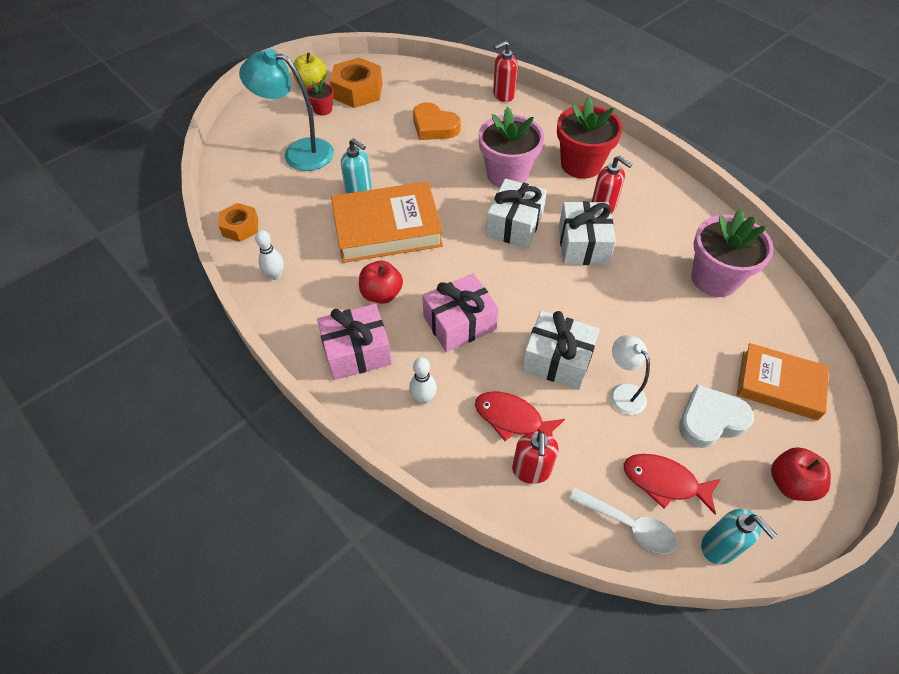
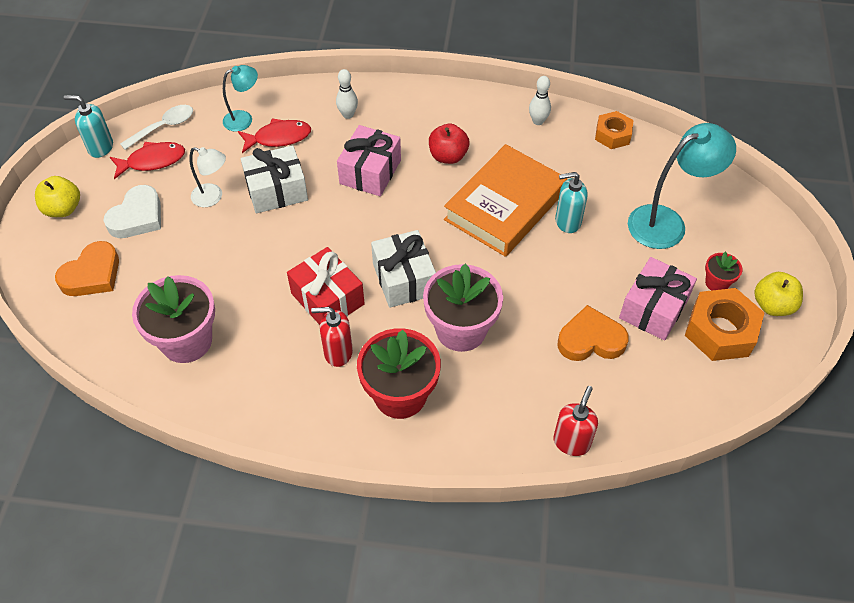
camera: 140 degrees right, 0 degrees up
(357, 352) = (421, 113): pink gift -> pink gift (653, 309)
(531, 470) = (244, 119): red soap dispenser -> turquoise lamp
(583, 245) = (327, 299): white gift -> red gift
(628, 525) = (163, 127): white spoon -> white spoon turned 150 degrees clockwise
(779, 385) = (92, 274): orange book -> orange heart
(790, 483) = (63, 209): red apple -> yellow apple

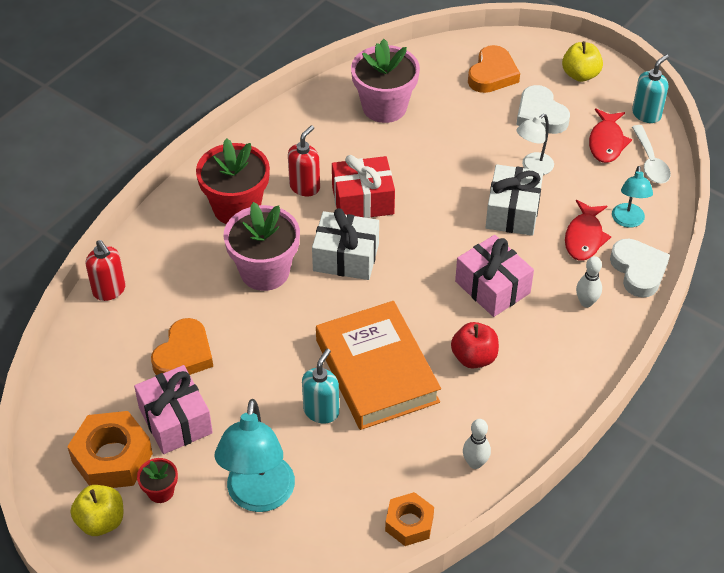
camera: 120 degrees right, 5 degrees down
(92, 274) = (492, 74): orange heart -> orange heart turned 135 degrees counterclockwise
(295, 97) = (638, 270): none -> white heart

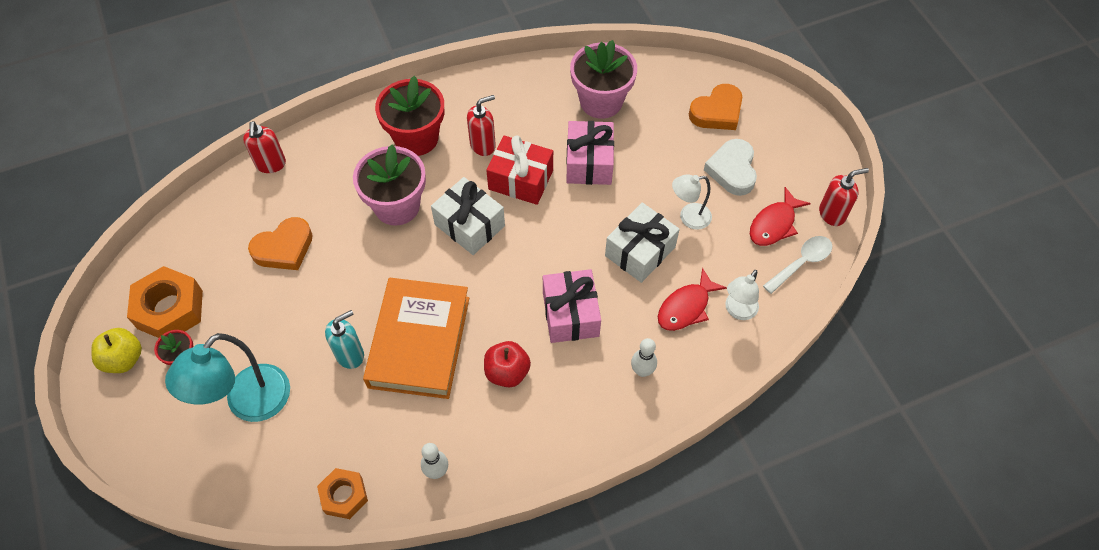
camera: 30 degrees right, 10 degrees up
(175, 420) = (237, 302): pink gift -> pink gift (589, 163)
(580, 75) = (797, 147): yellow apple -> none
(628, 221) = (738, 311): turquoise lamp -> white lamp
(638, 270) = (712, 364): white heart -> none
(646, 114) = (832, 214): turquoise soap dispenser -> red soap dispenser
(650, 162) = (801, 263): white spoon -> white spoon turned 150 degrees counterclockwise

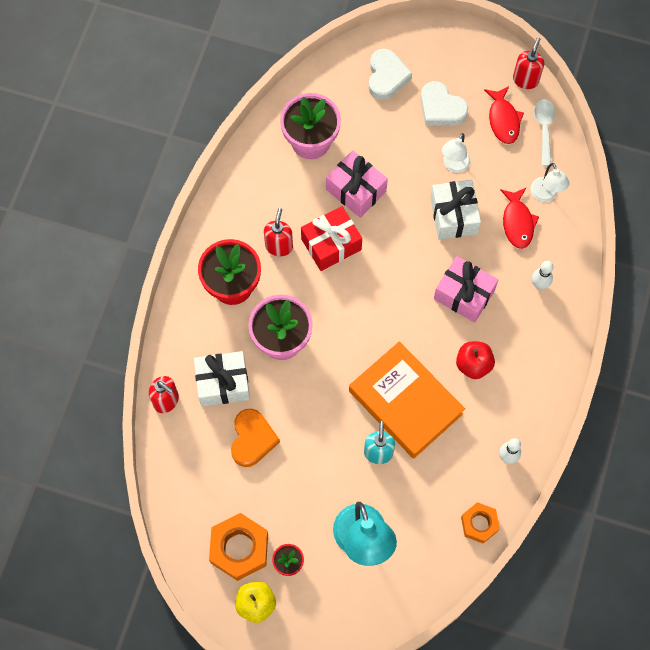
camera: 50 degrees left, 10 degrees up
(469, 225) = (340, 305): white gift -> white gift (223, 383)
(717, 112) = (386, 77): orange heart -> white heart

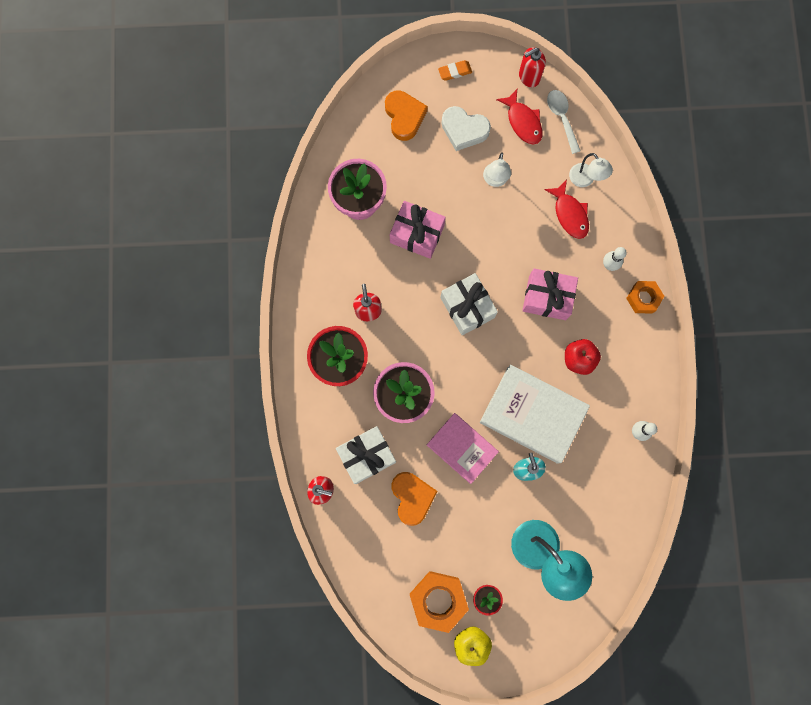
camera: 20 degrees left, 10 degrees up
(321, 409) = (462, 448): none -> pink book
(331, 244) = (414, 292): red gift -> none
(386, 77) = (404, 116): white heart -> orange heart
(405, 402) = (532, 415): orange book -> white book
(453, 51) = (455, 72): none -> orange eraser
(453, 216) = (511, 227): white gift -> white gift (467, 307)
(479, 524) = (635, 501): orange nut -> orange nut (643, 298)
(525, 80) = (529, 77): red soap dispenser -> red soap dispenser turned 120 degrees counterclockwise

